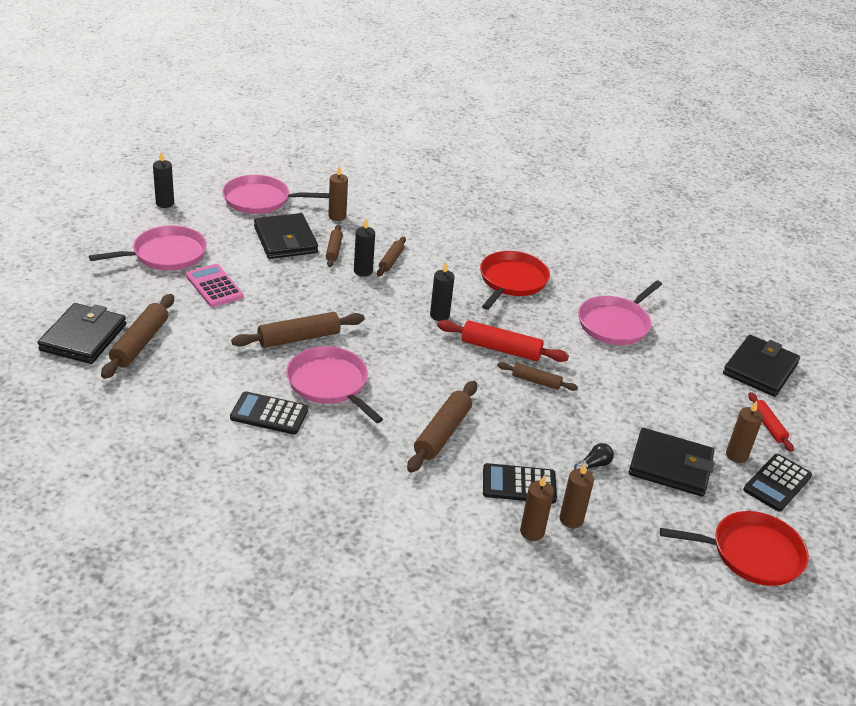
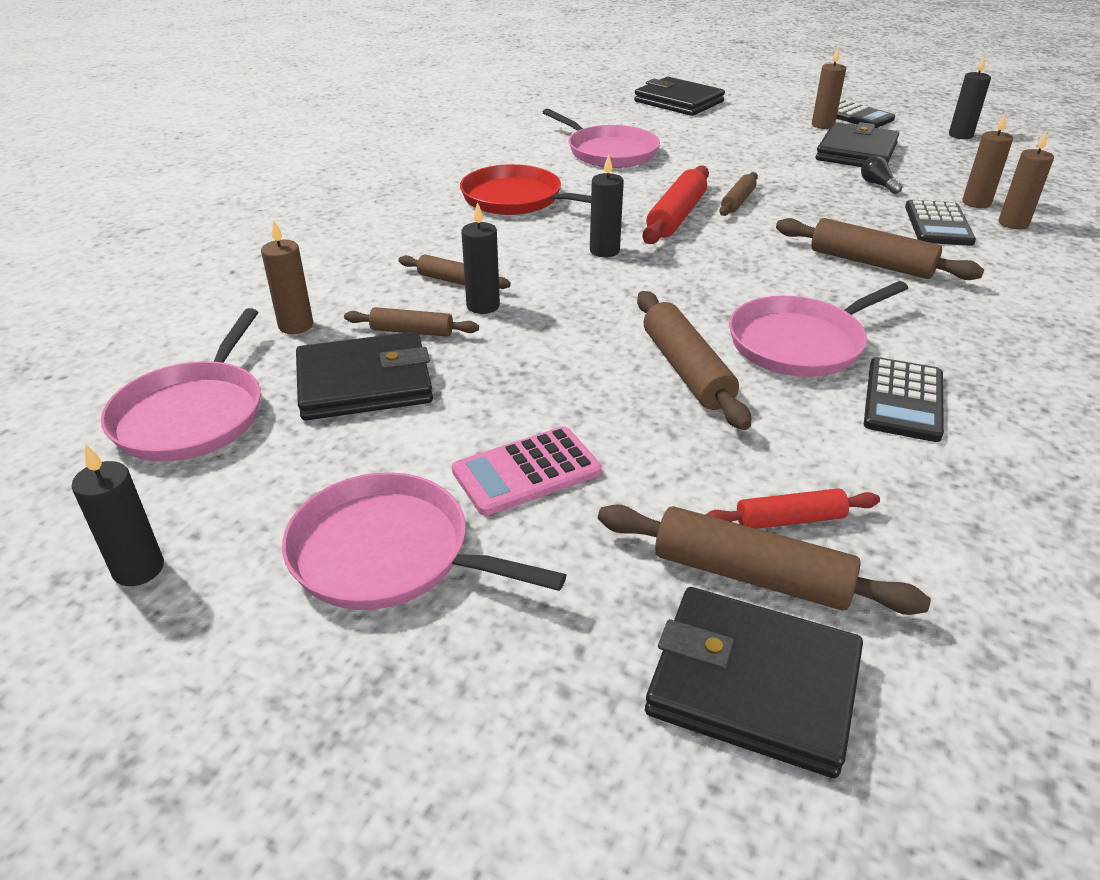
camera: 80 degrees left, 0 degrees up
(165, 254) = (388, 554): pink pan -> pink pan turned 45 degrees counterclockwise
(751, 553) = (960, 135): red pan -> black candle
(768, 426) = (770, 109): red rolling pin -> red rolling pin (790, 520)

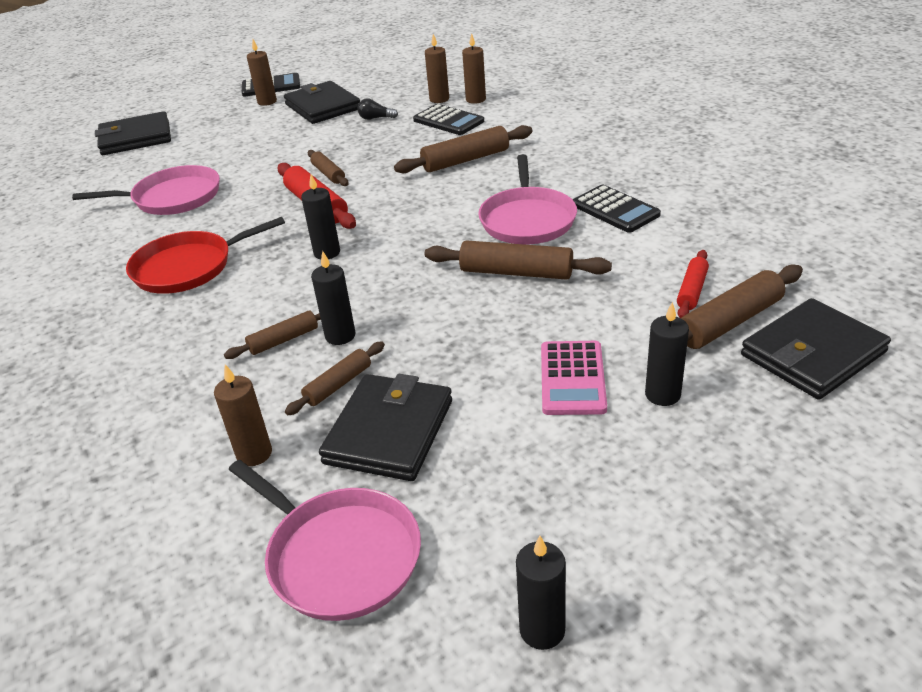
camera: 55 degrees left, 0 degrees up
(388, 554) = (616, 472): pink pan -> none
(960, 135) = (352, 67): black candle -> black candle (662, 395)

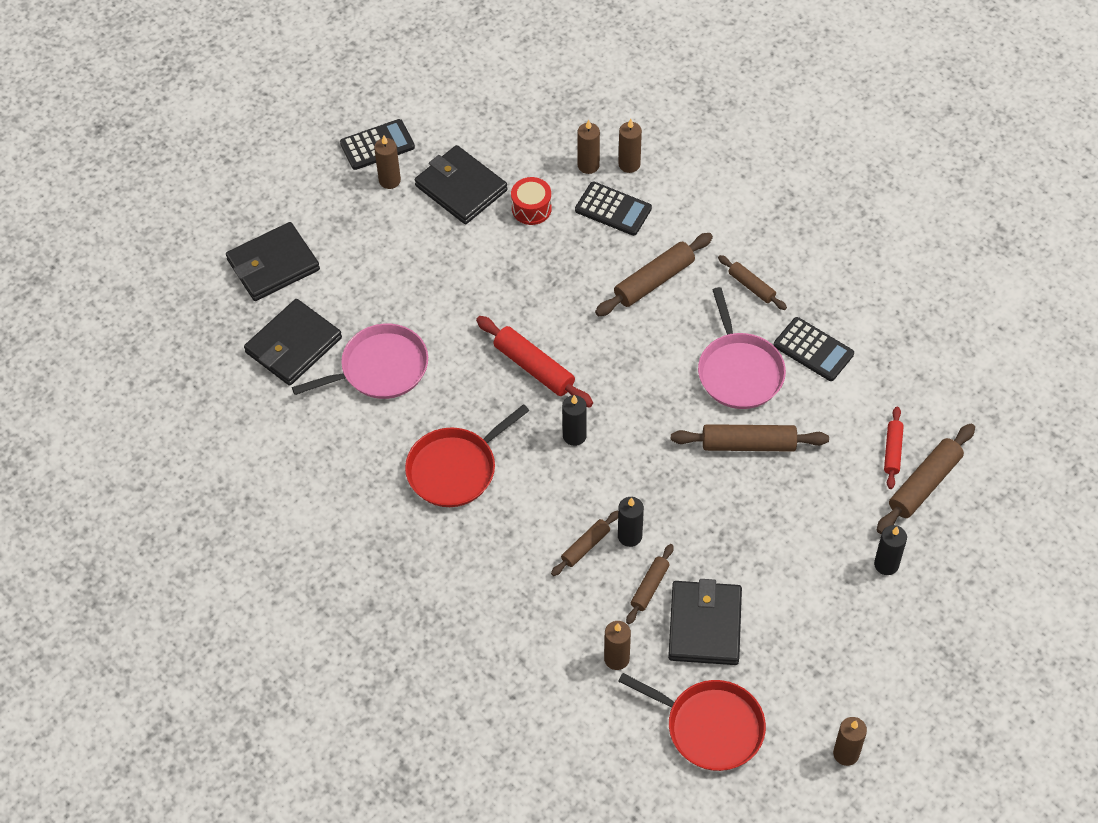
camera: 15 degrees left, 20 degrees up
(328, 174) = (523, 315): brown rolling pin -> brown rolling pin (751, 286)
(339, 555) = (710, 727): pink pan -> red pan
(375, 118) = (531, 208): black light bulb -> red drum
(542, 630) = (846, 753): black candle -> brown candle
(572, 378) = (820, 557): pink calculator -> none
(812, 353) = (985, 510): black wallet -> black wallet (293, 345)

